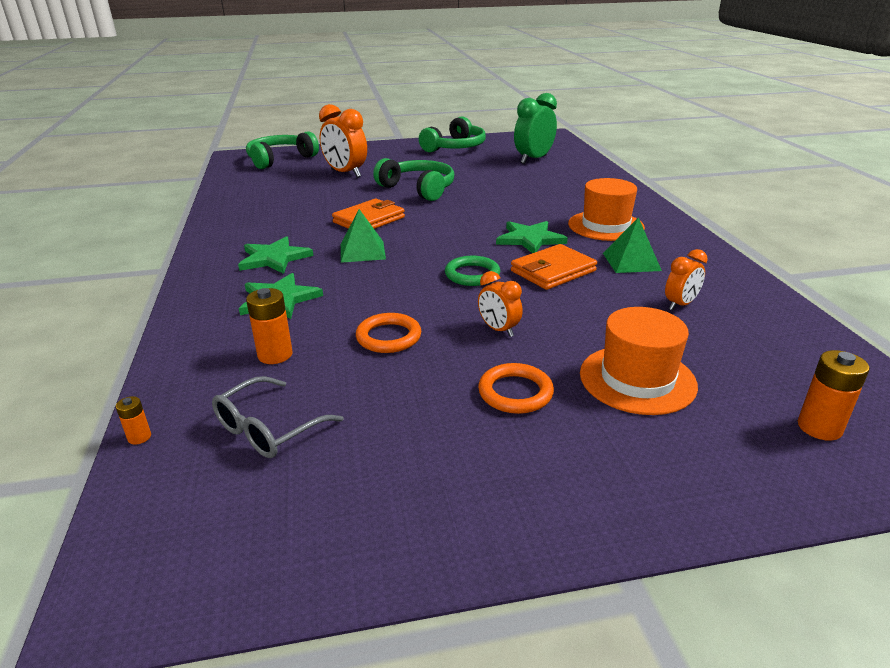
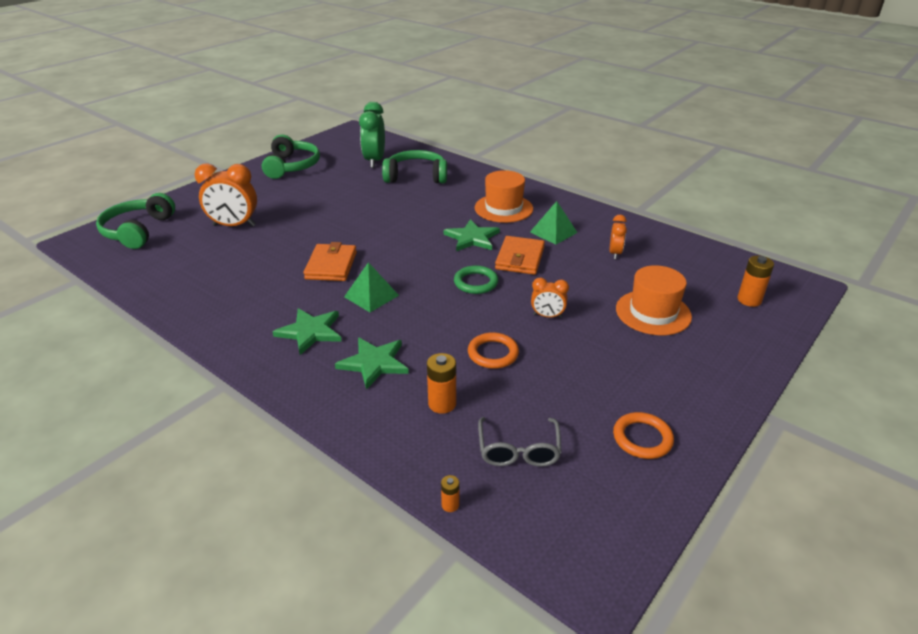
camera: 40 degrees left, 5 degrees up
(418, 189) = (325, 220): green headphones -> green headphones (416, 176)
(515, 392) = (610, 352): orange ring -> orange ring (642, 438)

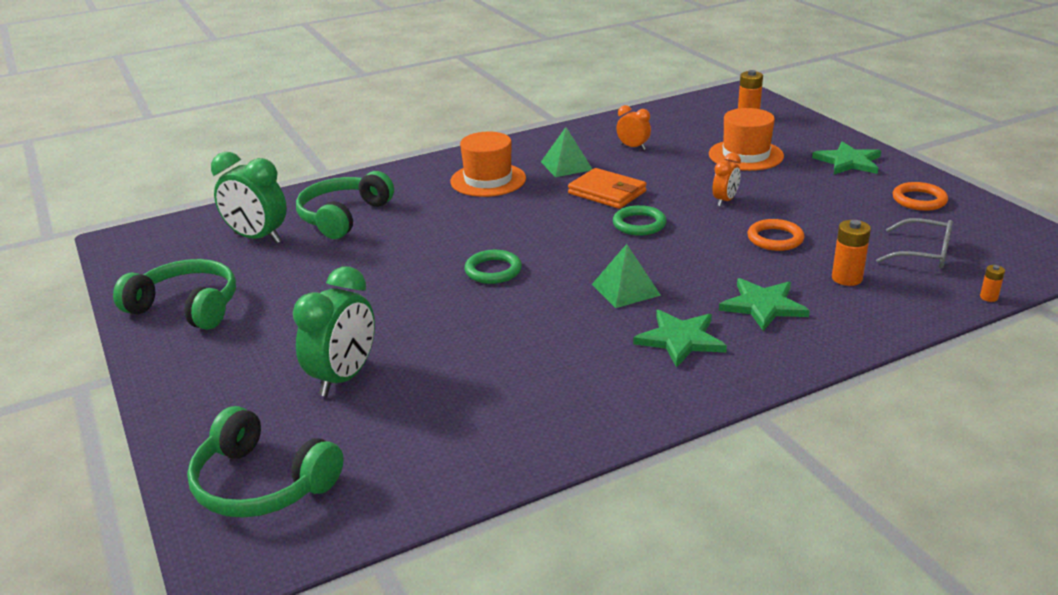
camera: 65 degrees left, 5 degrees down
(234, 226) = (343, 378): orange clock -> green clock
(331, 265) = (533, 308): orange wallet -> none
(373, 240) = (493, 270): none -> green ring
(472, 238) = (541, 209): green star -> green star (848, 161)

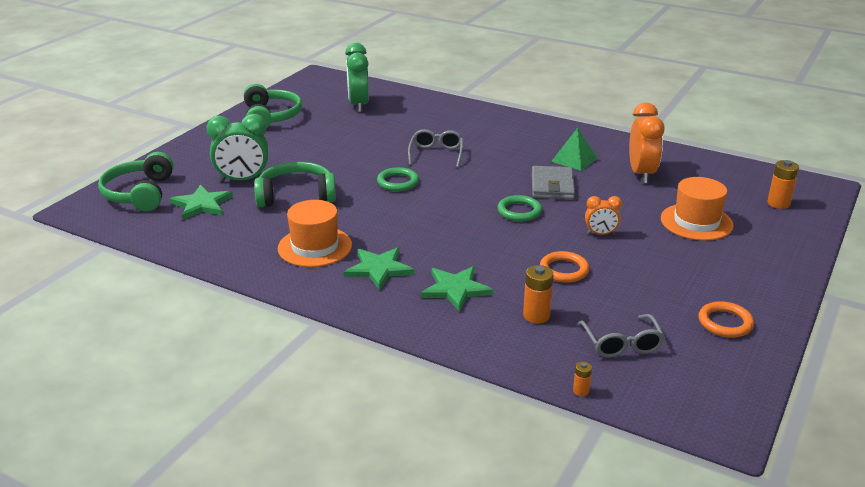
camera: 55 degrees right, 0 degrees up
(343, 216) = (411, 117): green headphones -> green headphones (296, 195)
(457, 229) = (436, 154): none -> grey glasses
(488, 180) = (515, 141): orange hat -> orange hat (315, 247)
(607, 192) = (552, 186): orange wallet -> grey wallet
(626, 289) = (422, 232): green pyramid -> none
(633, 147) = (641, 174): orange clock -> orange clock, size x1.82
(848, 161) = (755, 271): green star -> green star (202, 204)

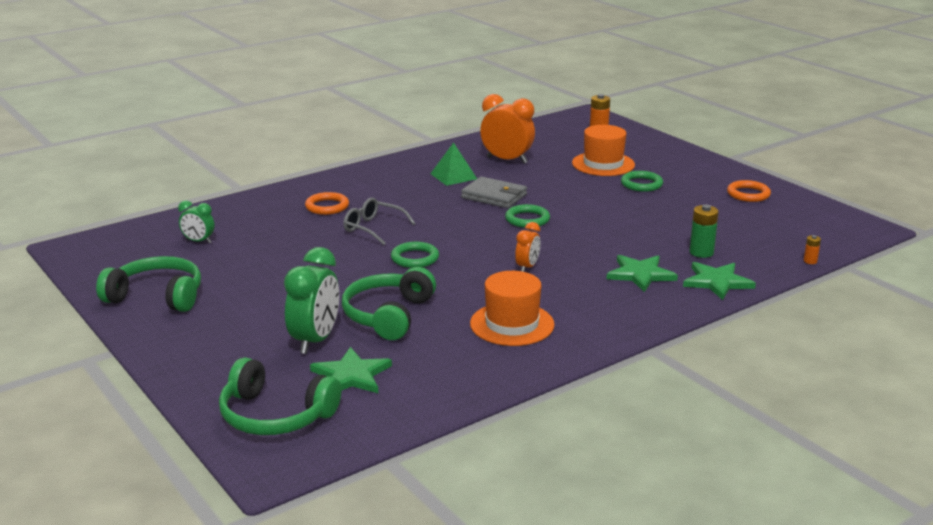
camera: 65 degrees left, 5 degrees down
(358, 105) = (198, 241): green clock -> green clock, size x0.55
(379, 269) = (581, 301): green star -> green star (717, 282)
(536, 315) = (701, 252): orange battery -> green battery
(564, 270) = (640, 226): orange ring -> orange ring (327, 206)
(600, 234) = (593, 199): orange clock -> orange clock (527, 267)
(621, 343) = (756, 233): grey glasses -> none
(670, 252) = (641, 184): none -> green ring

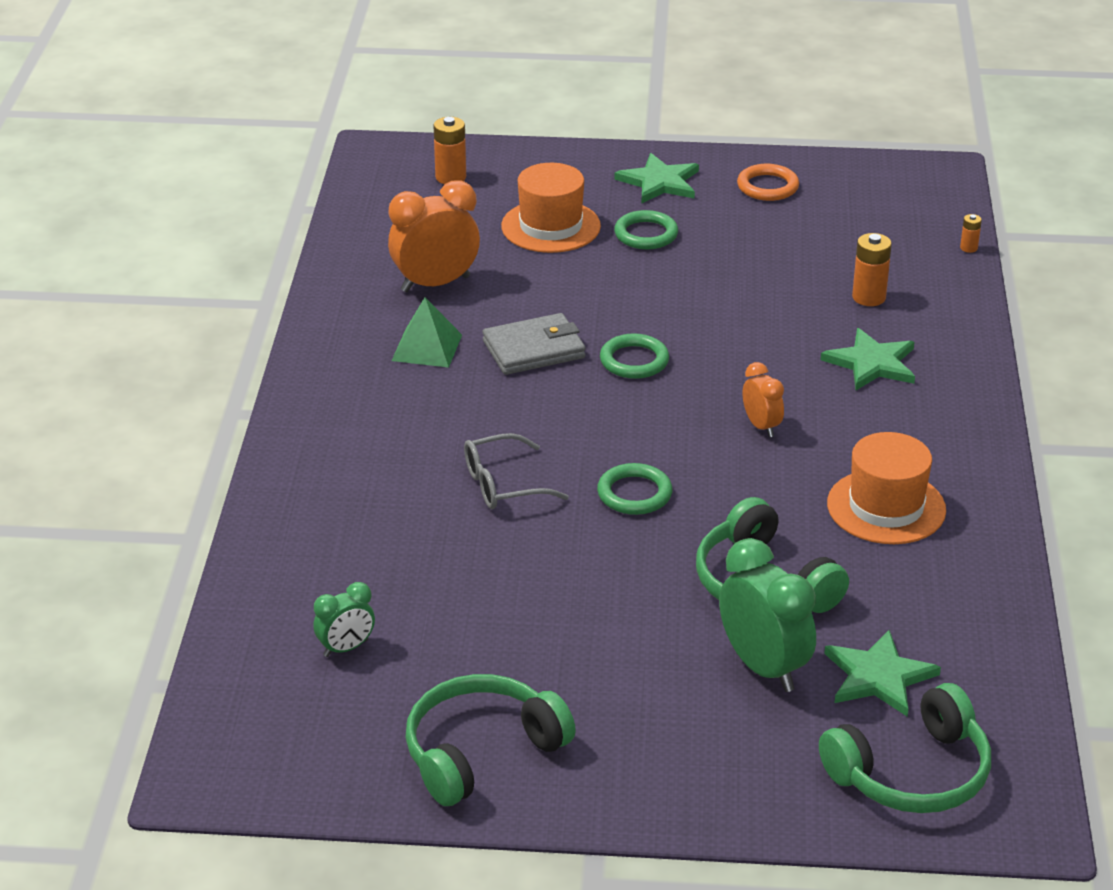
camera: 50 degrees left, 10 degrees up
(327, 206) = (381, 490): orange ring -> none
(701, 252) = (869, 297): green battery -> orange battery
(717, 282) = (946, 327): green star -> green star (659, 182)

